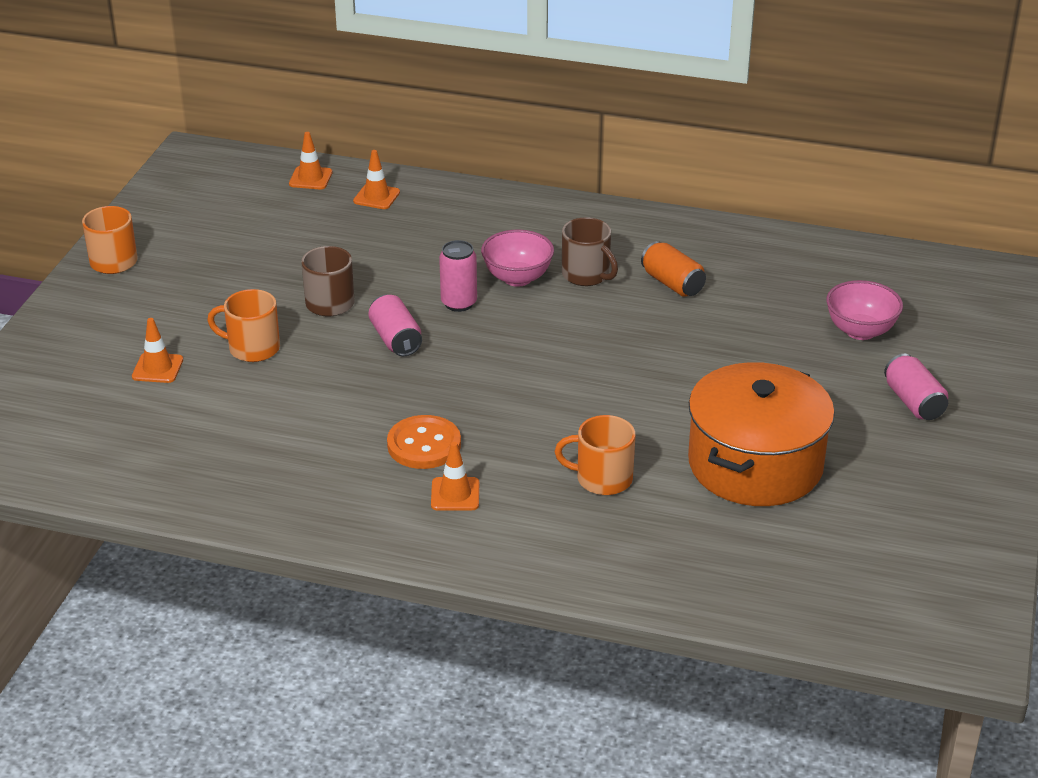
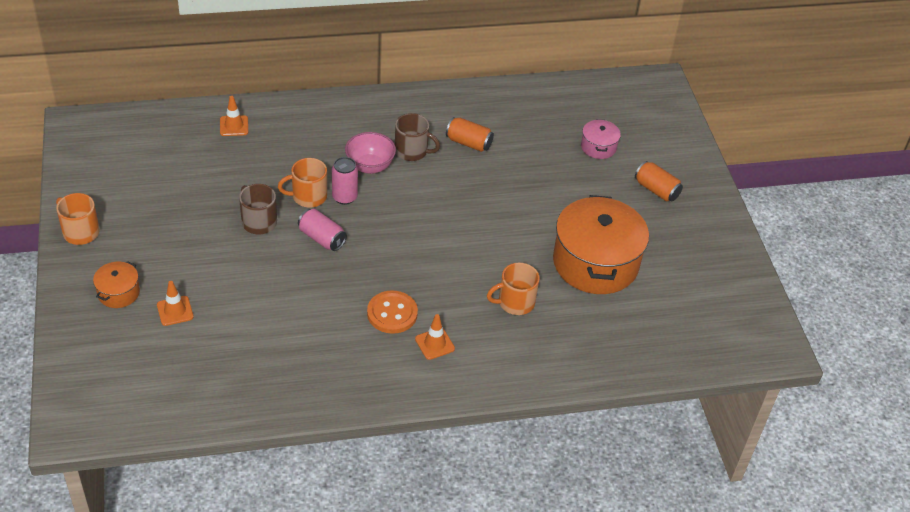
camera: 30 degrees left, 10 degrees up
(108, 332) = (118, 293): none -> orange pot
(252, 348) = (230, 274): orange mug -> orange mug (308, 196)
(310, 178) = (177, 122): orange traffic cone -> none
(860, 331) = (598, 147): pink bowl -> pink pot
(913, 402) = (656, 190): pink can -> orange can

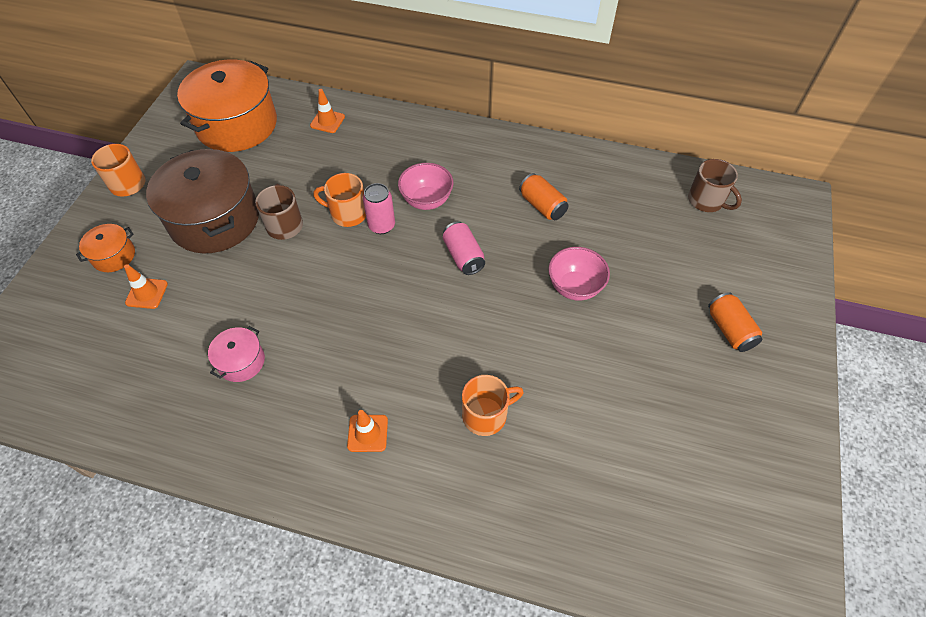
camera: 30 degrees right, 10 degrees up
(190, 236) = (214, 219): none -> brown pot
(322, 238) = (332, 263): pink can -> pink can (463, 256)
(392, 313) = (346, 377): orange button -> none
(412, 151) = (478, 197): brown mug -> brown mug (706, 201)
(515, 302) = (486, 415): orange mug -> orange mug turned 150 degrees clockwise
(529, 195) = (574, 287): none -> pink bowl
(595, 263) = (608, 399): orange pot -> orange pot (237, 124)
(598, 147) = (684, 254): pink pot -> pink pot (241, 361)

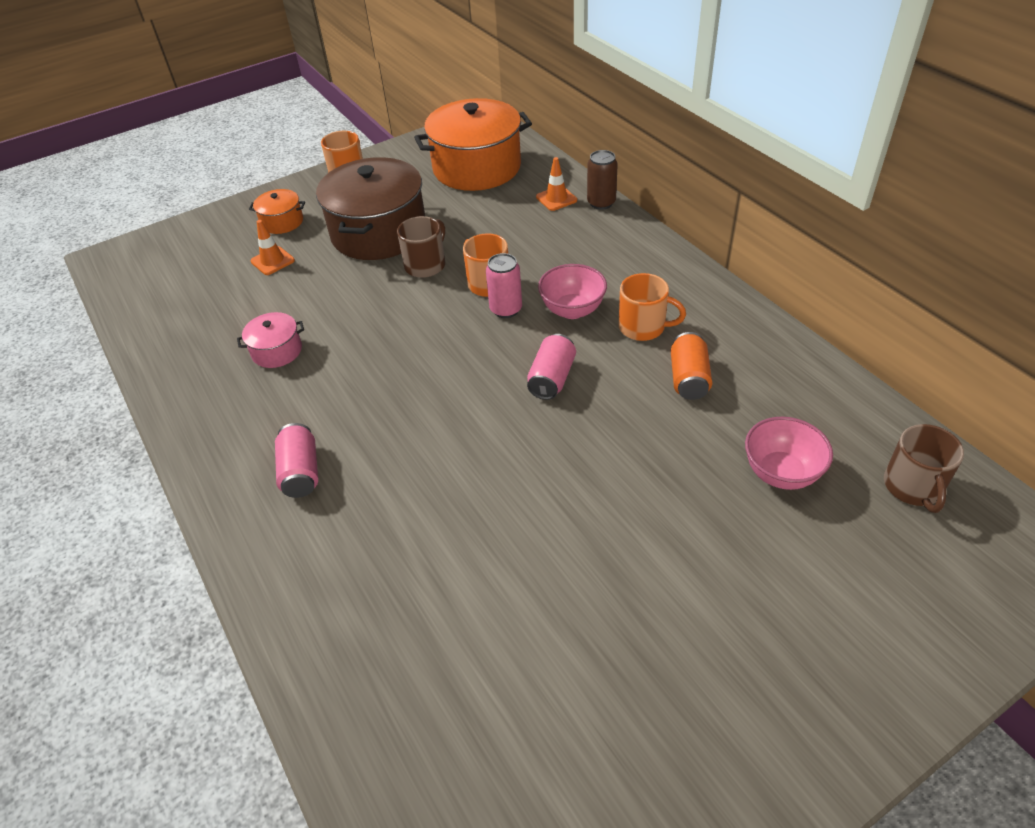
camera: 45 degrees right, 10 degrees down
(363, 109) = (601, 203): none -> brown can
(367, 433) = (301, 472): orange traffic cone -> pink can
(486, 415) = (412, 531): orange mug -> orange mug (643, 327)
(574, 287) = (635, 476): pink bowl -> pink bowl (781, 473)
(729, 330) = (779, 644): orange can -> none

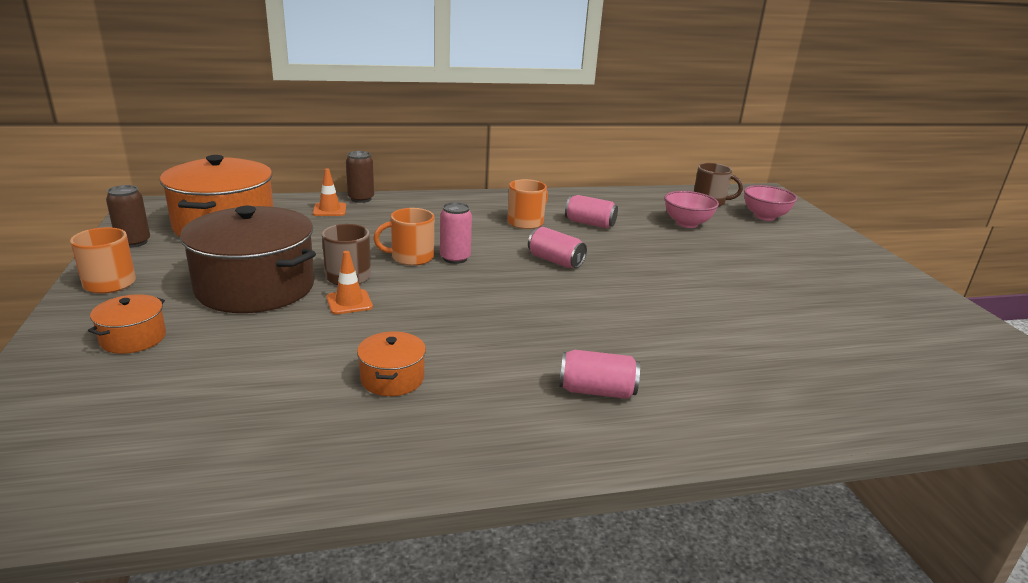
camera: 75 degrees left, 20 degrees down
(272, 261) = (210, 357): orange traffic cone -> orange traffic cone (349, 302)
(277, 351) = (392, 378): pink pot -> orange pot
(415, 150) = (134, 242): none -> brown can
(572, 310) = (483, 237): pink bowl -> pink bowl (764, 216)
(688, 378) = (590, 223): orange can -> pink can

